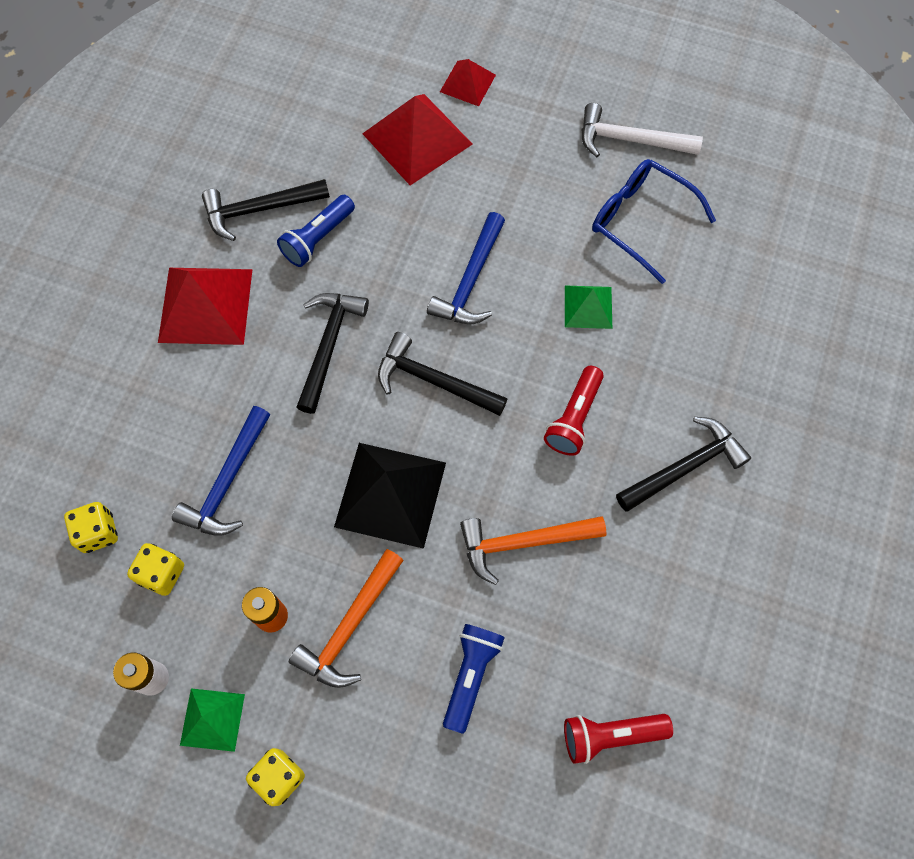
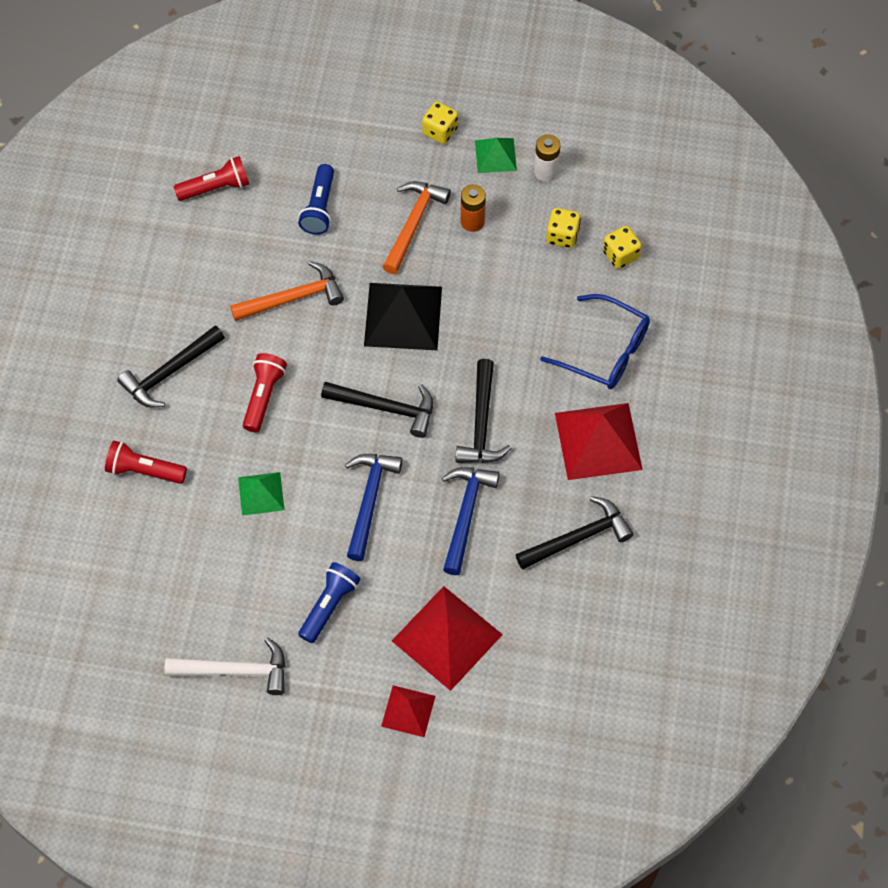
camera: 170 degrees right, 5 degrees down
(228, 482) = (533, 305): blue hammer -> blue hammer (465, 514)
(318, 238) = (516, 518): blue flashlight -> blue flashlight (329, 606)
(640, 221) = (219, 584): blue glasses -> blue glasses (605, 351)
(718, 352) = (144, 470): none -> red flashlight

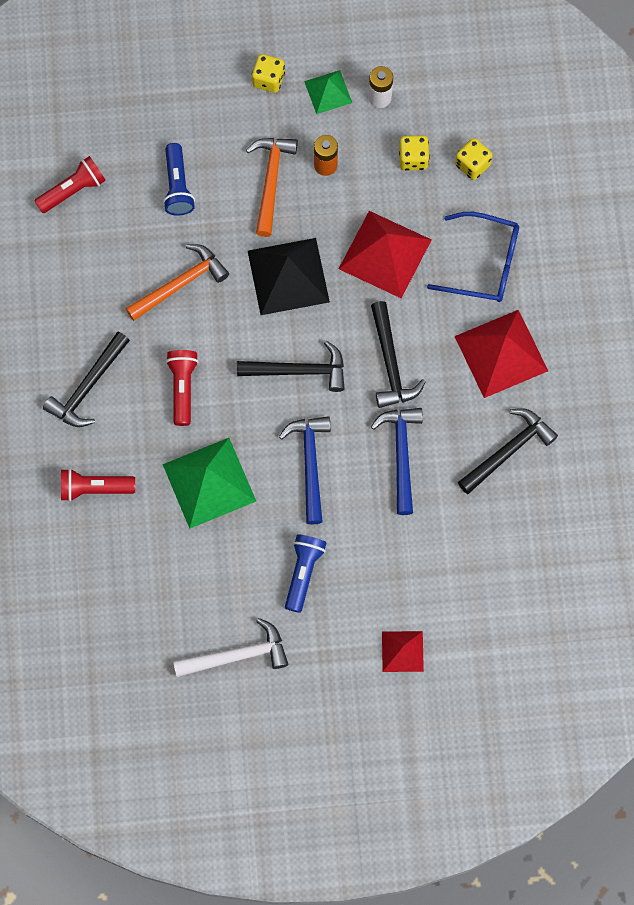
camera: 15 degrees left, 10 degrees up
(261, 493) = (209, 483): green pyramid -> green pyramid, size x1.80
(447, 638) = (417, 575): red pyramid -> red pyramid (385, 254)

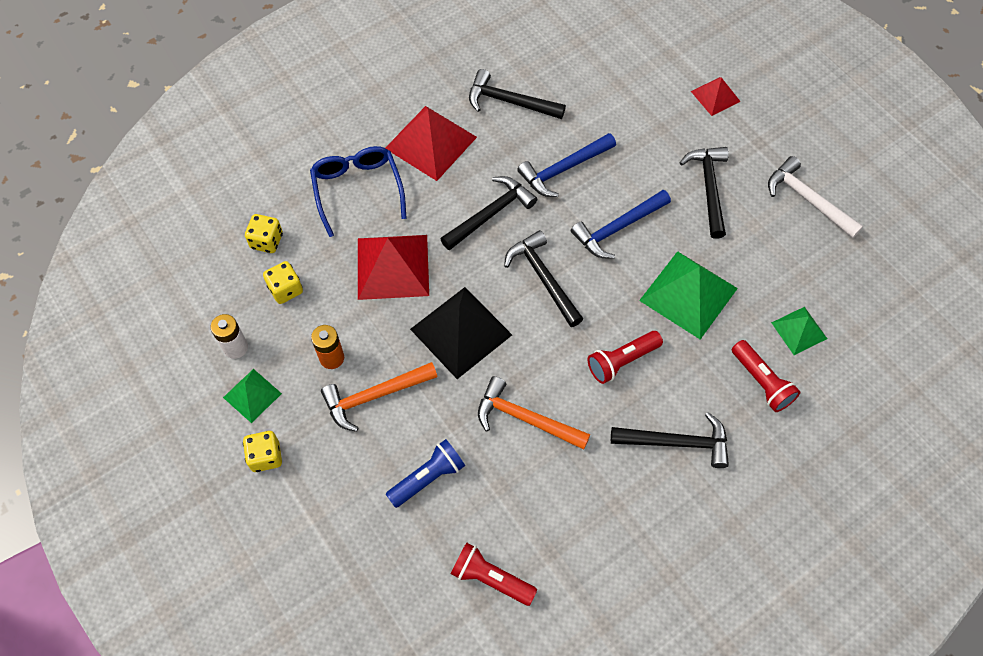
camera: 120 degrees left, 10 degrees down
(119, 552) = (799, 330): none -> green pyramid
(303, 573) = (708, 188): blue flashlight -> black hammer

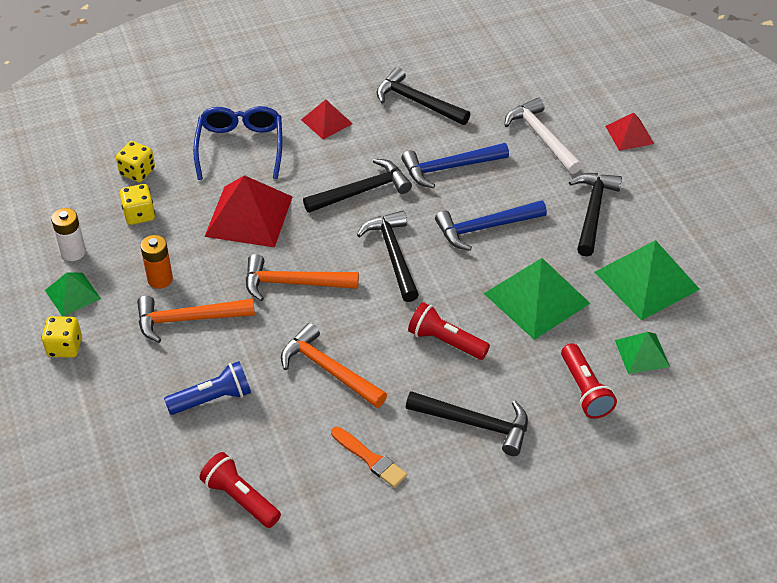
camera: 15 degrees right, 15 degrees down
(431, 142) = (326, 121): red pyramid -> red pyramid, size x0.56
(460, 332) = (293, 283): black pyramid -> orange hammer
(595, 504) = (370, 459): none -> orange brush
(622, 361) = (445, 341): red flashlight -> red flashlight turned 45 degrees clockwise
(779, 251) = (646, 280): none -> green pyramid
(807, 200) = (694, 241): white hammer -> white hammer (541, 137)

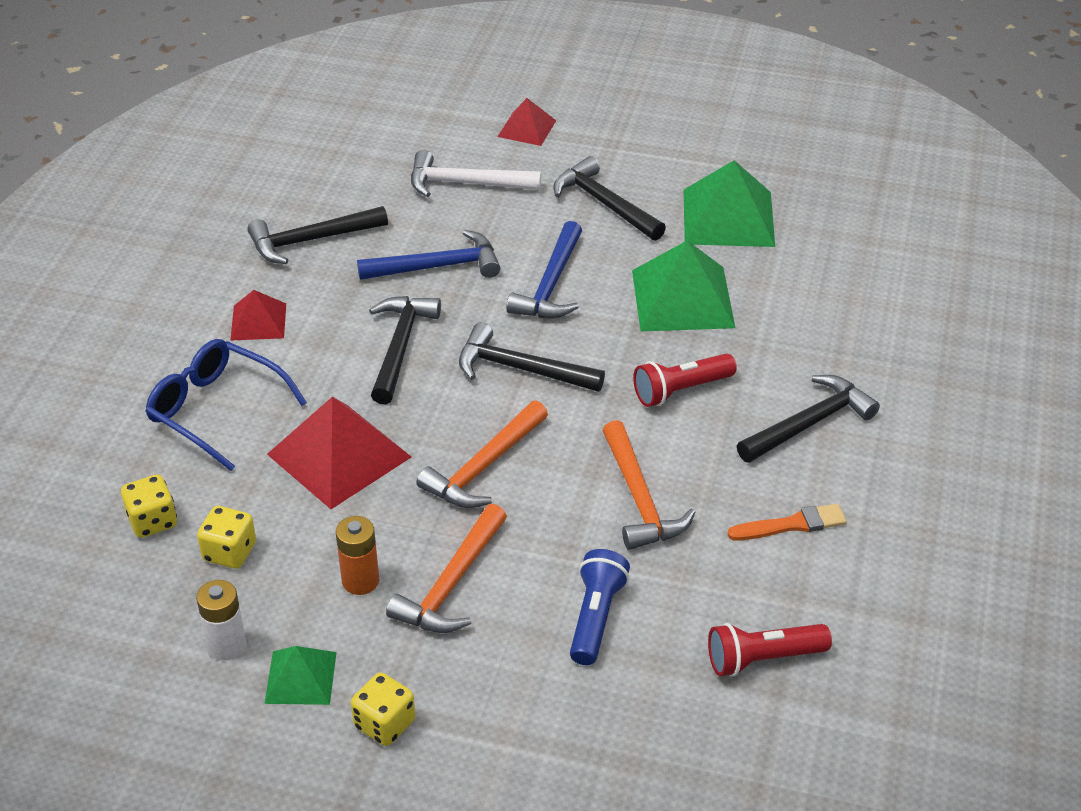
camera: 55 degrees left, 5 degrees down
(328, 370) = (640, 499): orange hammer -> orange hammer turned 90 degrees counterclockwise
(449, 168) = (437, 266): blue hammer -> blue hammer turned 120 degrees counterclockwise
(585, 390) = (830, 327): red flashlight -> none
(642, 353) = (816, 267): green pyramid -> none

